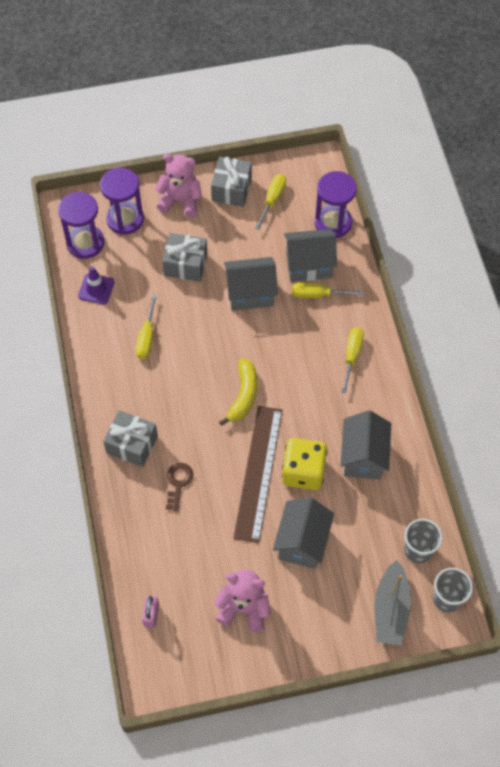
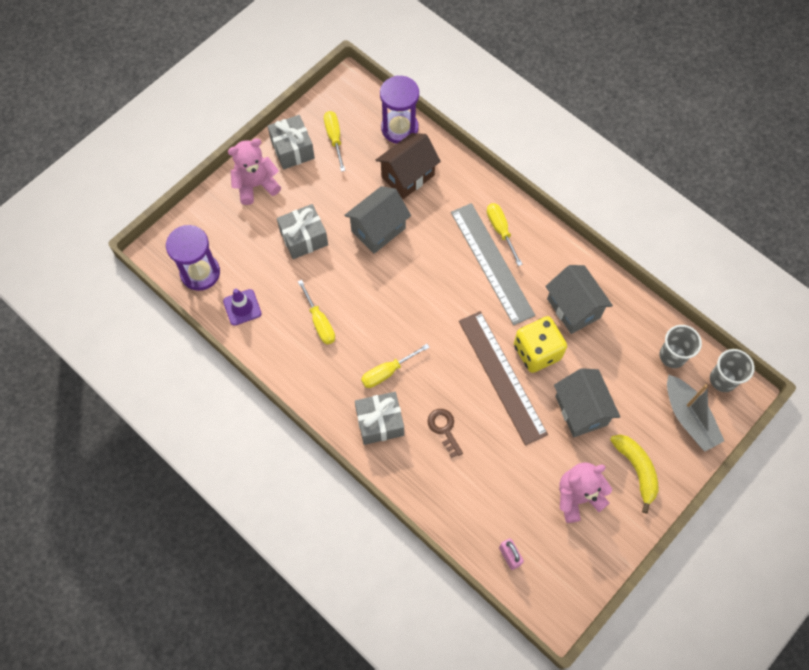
camera: 35 degrees left, 5 degrees up
(125, 219) = (219, 230): purple hourglass -> none
(243, 395) = (439, 319): yellow banana -> yellow banana (636, 470)
(309, 265) = (408, 176): grey house -> brown house
(318, 295) = (434, 196): yellow screwdriver -> yellow screwdriver (387, 372)
(323, 377) = (491, 263): none -> grey ruler

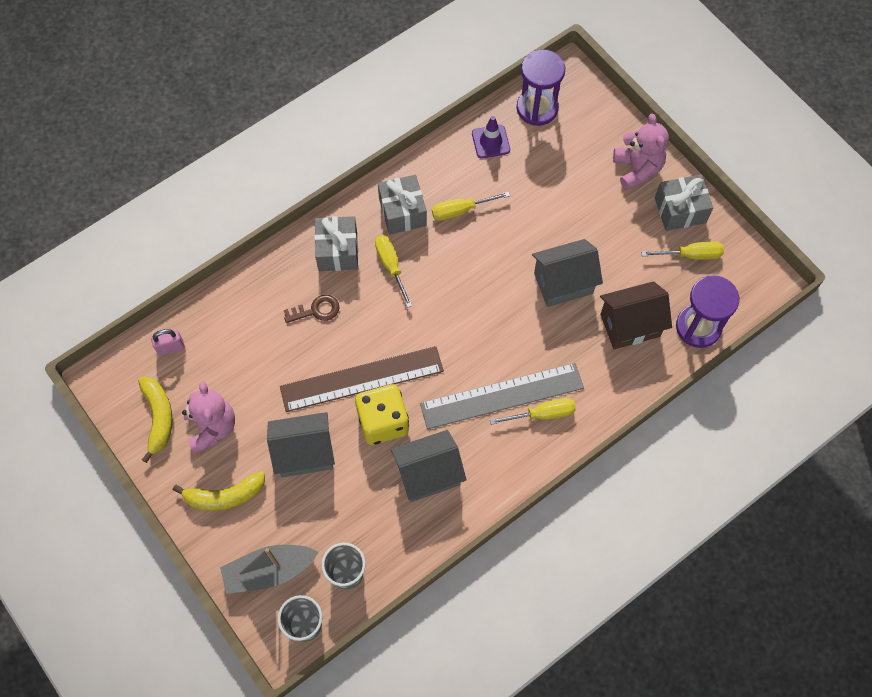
camera: 100 degrees right, 0 degrees up
(304, 238) = (563, 208): grey gift -> grey gift (402, 212)
(378, 229) = (563, 283): grey house -> grey house turned 75 degrees counterclockwise
(408, 176) = (630, 325): brown house -> brown house turned 75 degrees counterclockwise
(581, 548) = (158, 418): none -> yellow banana

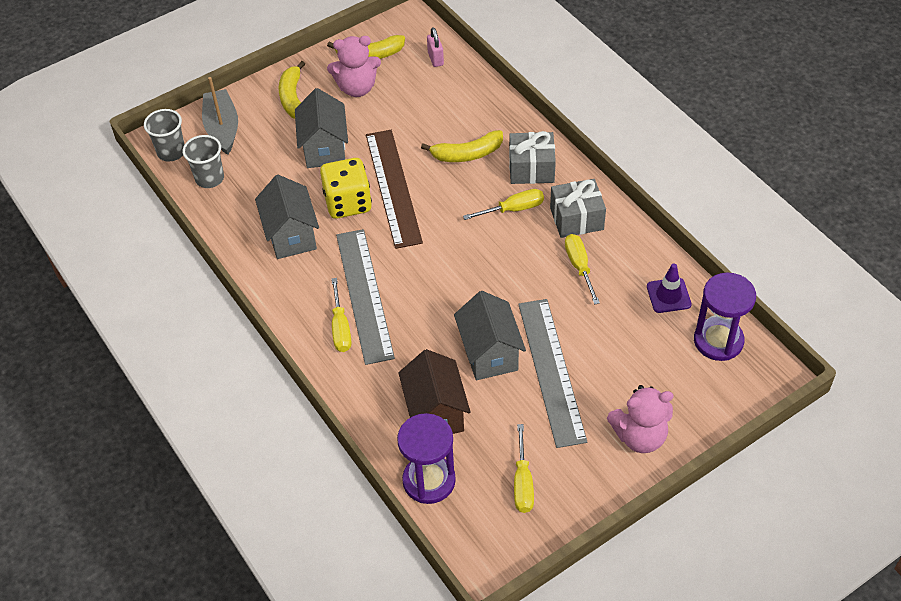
camera: 95 degrees right, 15 degrees down
(316, 310) = (467, 154): brown key -> yellow banana
(577, 233) = (551, 371): none -> grey ruler
(680, 210) = (584, 477): grey gift -> none

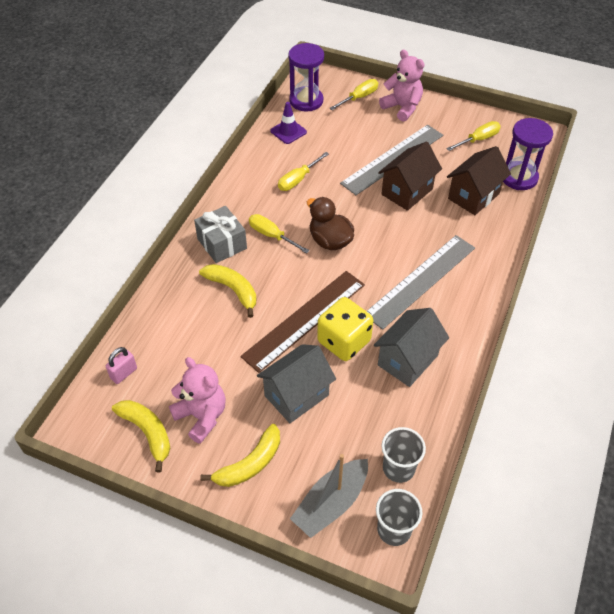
camera: 125 degrees left, 0 degrees up
(340, 327) = (459, 278): yellow screwdriver -> yellow screwdriver (359, 97)
(471, 250) = (330, 241): none -> brown duck
(489, 354) = (407, 192): grey house -> brown house
(576, 219) = (255, 198): grey gift -> none

